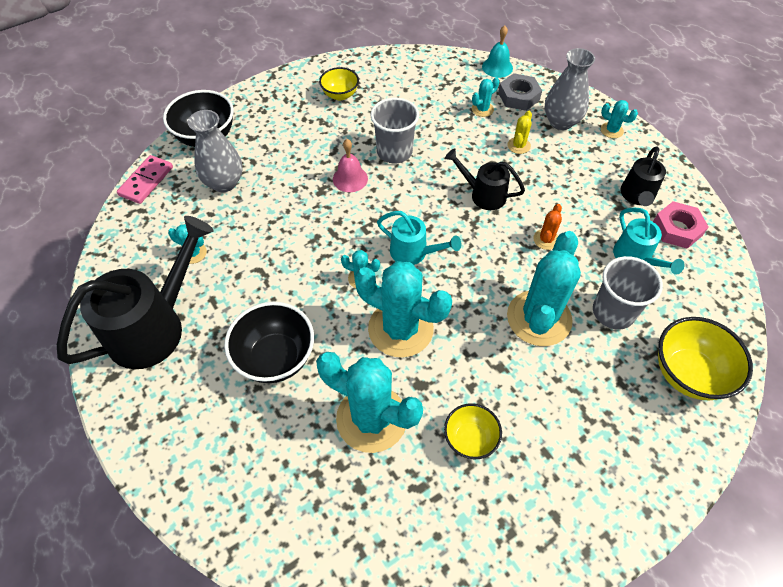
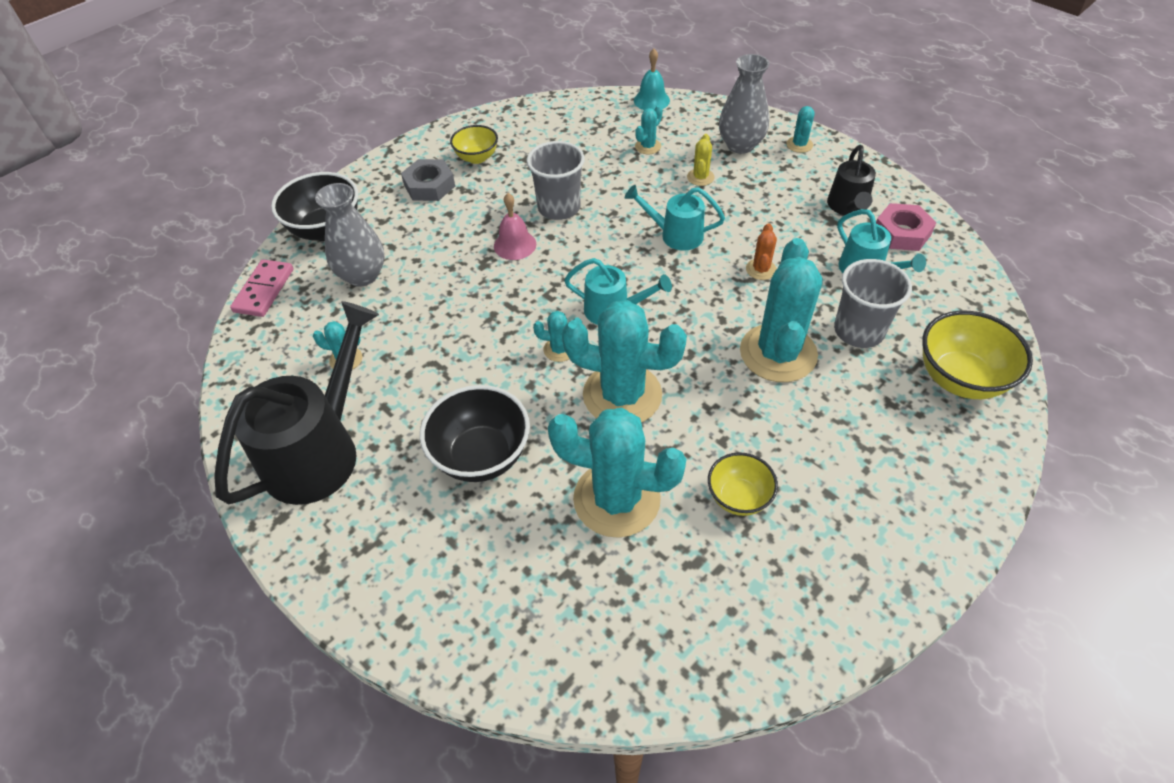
camera: 10 degrees left, 5 degrees down
(483, 194) = (675, 235): black watering can -> turquoise watering can
(518, 96) = (685, 126): grey nut -> grey nut (429, 185)
(611, 130) = (799, 145): turquoise cactus -> turquoise cactus turned 75 degrees clockwise

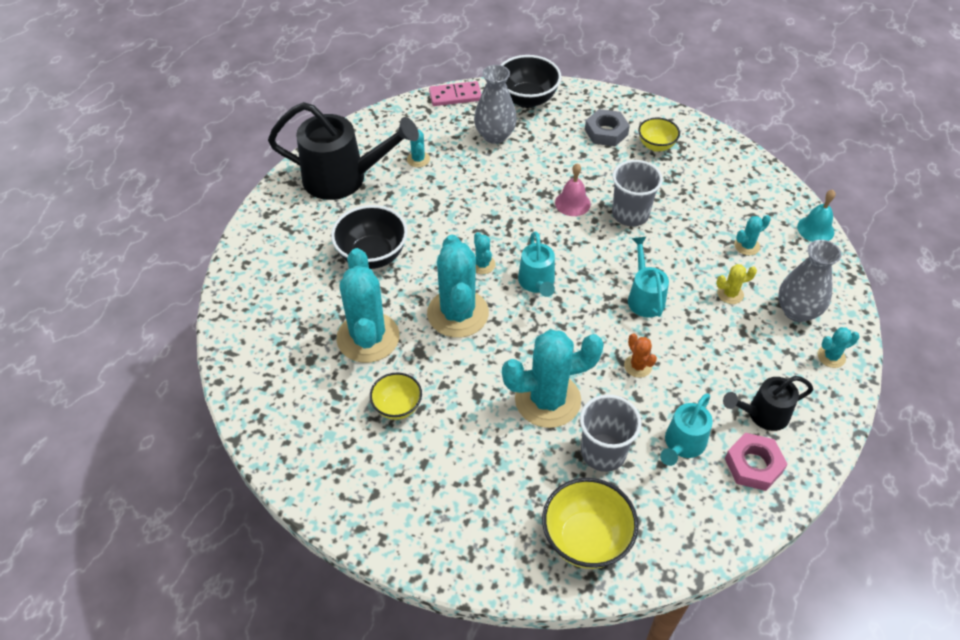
camera: 65 degrees right, 0 degrees up
(648, 146) = (747, 246): turquoise cactus -> turquoise cactus turned 45 degrees counterclockwise
(761, 269) = (638, 366): orange cactus -> orange cactus turned 75 degrees clockwise

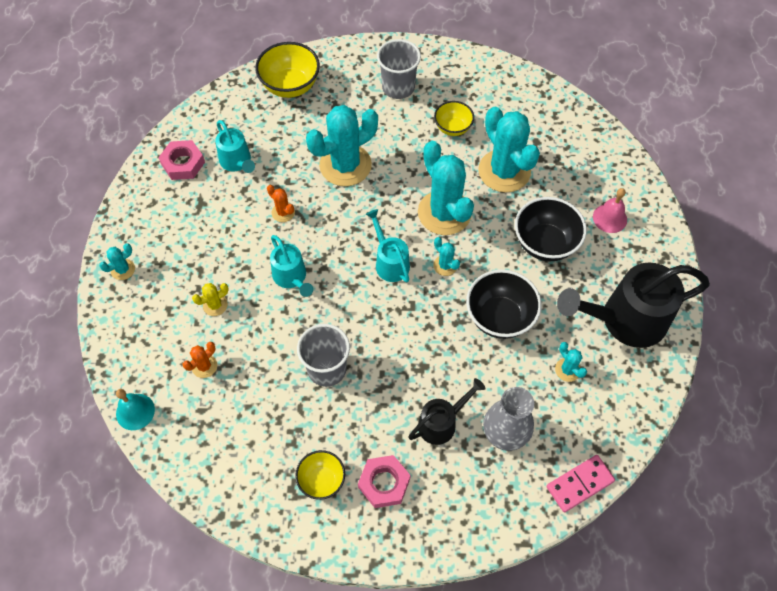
camera: 160 degrees right, 10 degrees up
(527, 99) = (494, 509): black bowl -> black bowl (499, 317)
(572, 203) = (388, 364): pink bell -> pink bell (610, 218)
(603, 452) = (293, 141): grey cup -> grey cup (398, 87)
(606, 132) = (384, 483): grey nut -> pink nut
(682, 445) = (237, 162): turquoise watering can -> turquoise watering can turned 135 degrees clockwise
(747, 246) = (204, 366): turquoise cactus -> orange cactus
(762, 414) = (179, 203): black watering can -> black watering can (442, 422)
(797, 311) = (153, 306): grey vase -> none

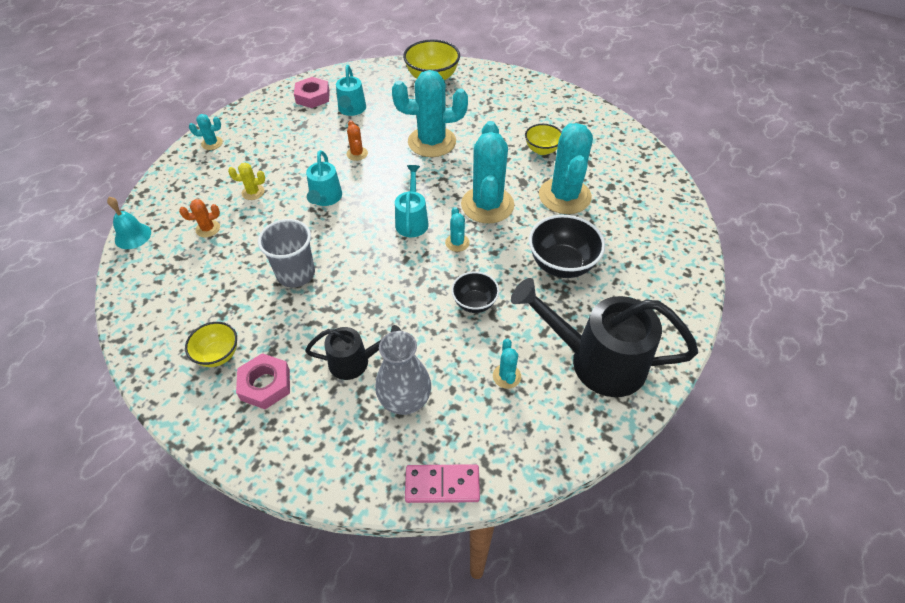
camera: 30 degrees right, 10 degrees down
(398, 87) = (517, 108): grey cup -> none
(499, 317) = (474, 303): black bowl -> black bowl, size x0.61
(610, 218) = (641, 270): pink bell -> none

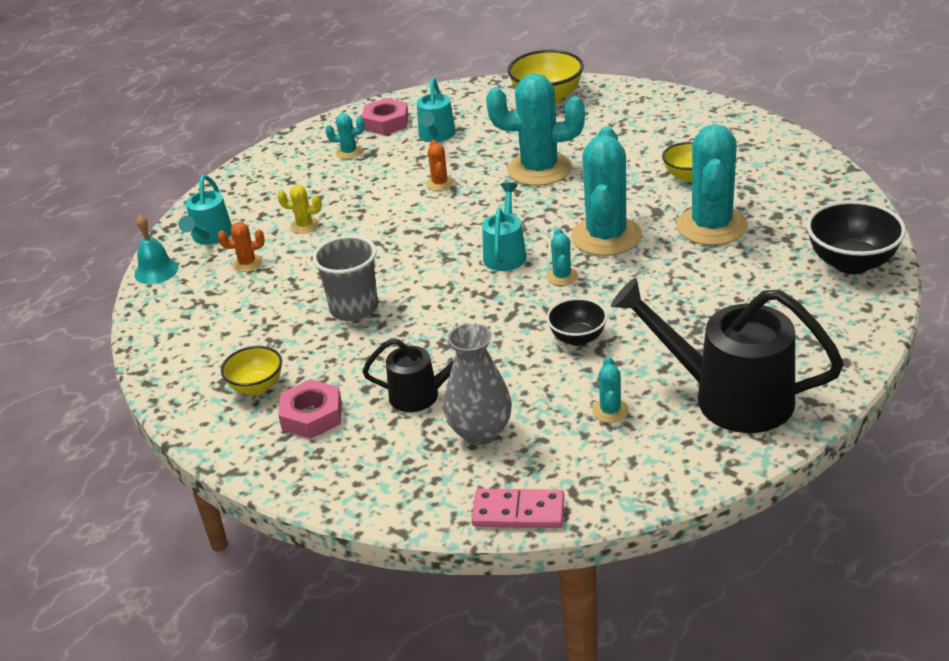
camera: 10 degrees right, 15 degrees down
(212, 143) = (254, 175): turquoise cactus -> turquoise cactus (349, 152)
(325, 199) = (395, 231): turquoise watering can -> turquoise watering can (210, 237)
(561, 264) = (697, 299): black bowl -> black bowl (851, 263)

